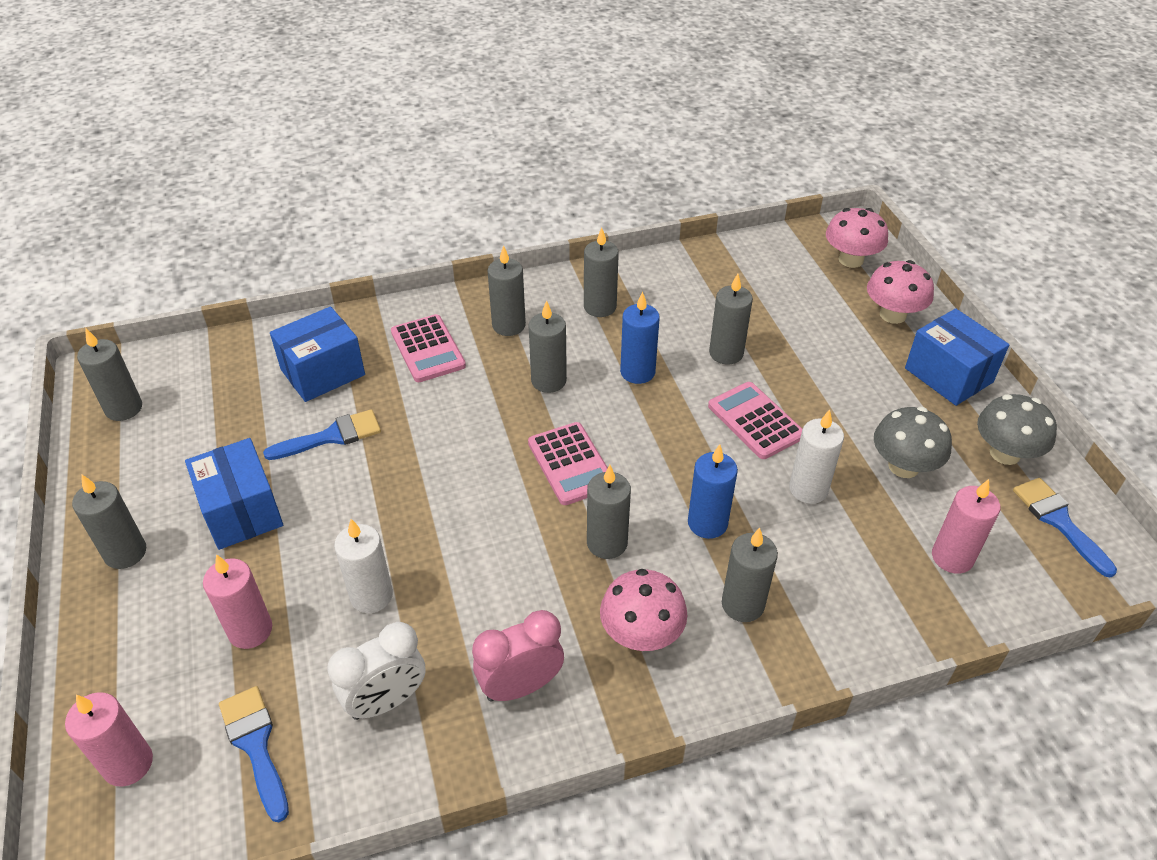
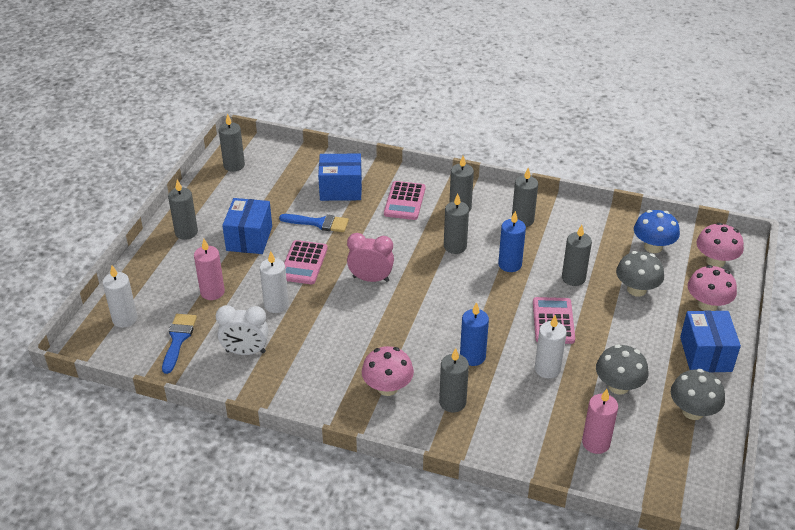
camera: 35 degrees right, 5 degrees down
(128, 764) = (125, 319): pink candle -> white candle
(520, 686) = (309, 378): pink clock -> pink clock (370, 279)
(571, 464) = (427, 293): pink calculator -> pink calculator (303, 263)
(607, 543) = (410, 339): grey candle -> none
(773, 273) = (653, 247): none -> blue mushroom
(806, 333) = (636, 289): none -> grey mushroom
(1059, 521) = (685, 461): blue brush -> none

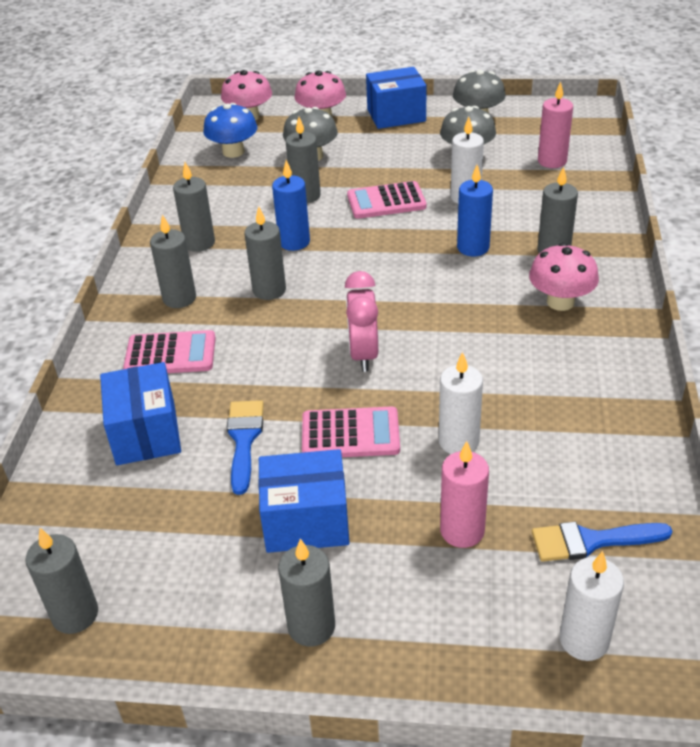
camera: 100 degrees left, 0 degrees up
(245, 352) = (573, 449): white clock -> none

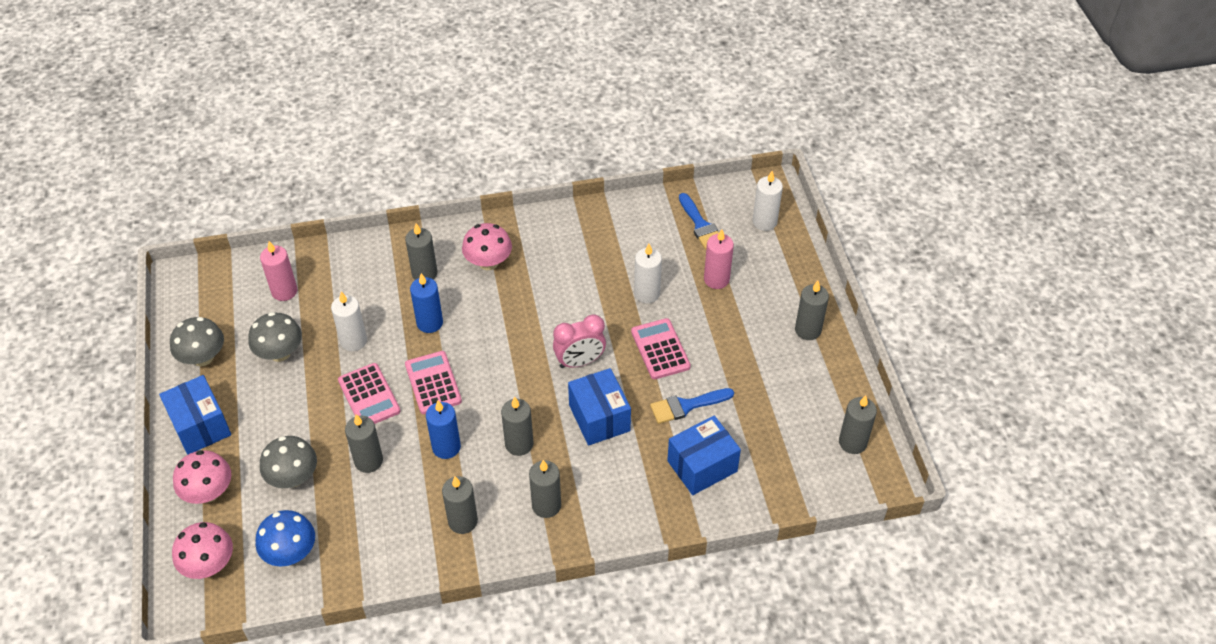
camera: 110 degrees left, 10 degrees up
(170, 354) = (616, 484): pink calculator -> pink calculator (433, 383)
(306, 521) = (739, 352): blue box -> blue box (599, 418)

